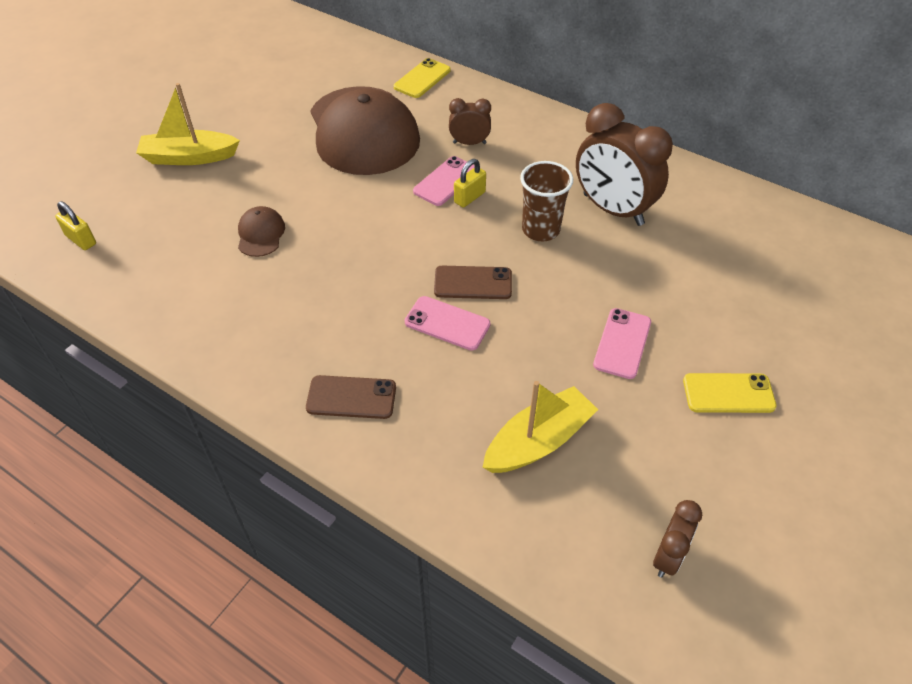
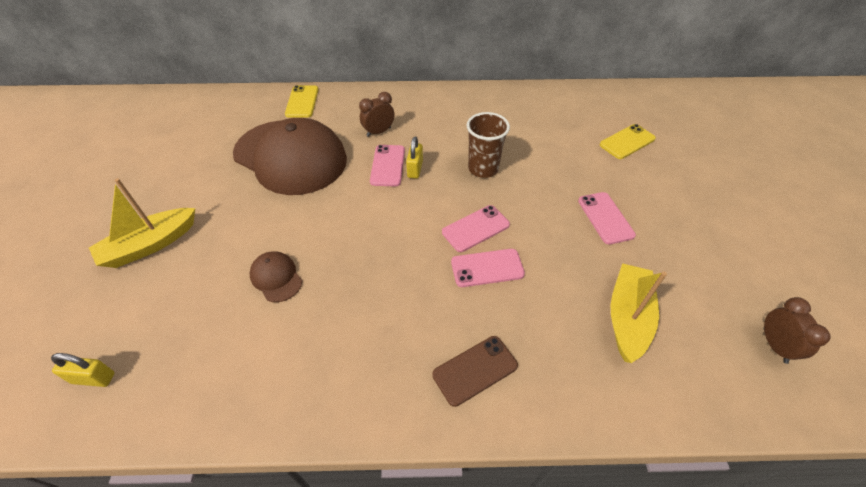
camera: 35 degrees left, 0 degrees up
(473, 283) = (475, 228): brown phone -> pink phone
(613, 209) = (513, 134): brown clock -> none
(728, 393) = (690, 216): yellow phone -> yellow phone (627, 142)

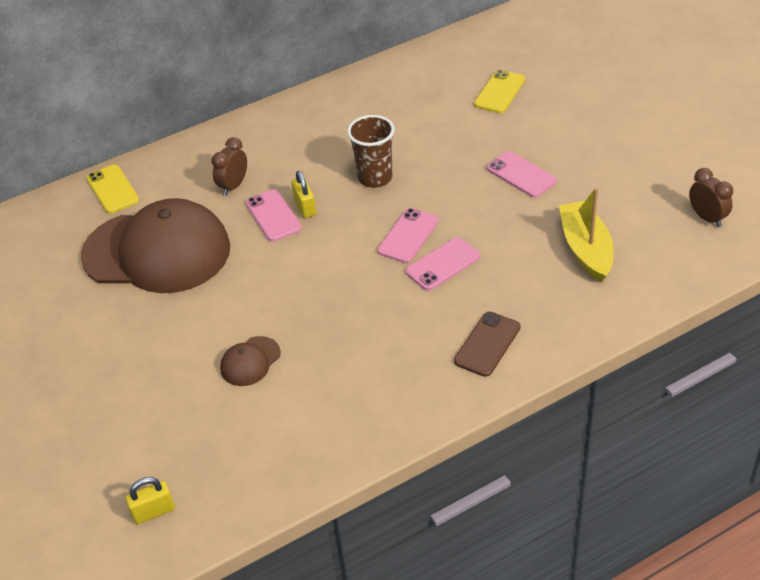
camera: 25 degrees left, 5 degrees down
(150, 245) = (88, 396): yellow boat -> none
(276, 277) = (250, 361): brown cap -> brown cap turned 75 degrees counterclockwise

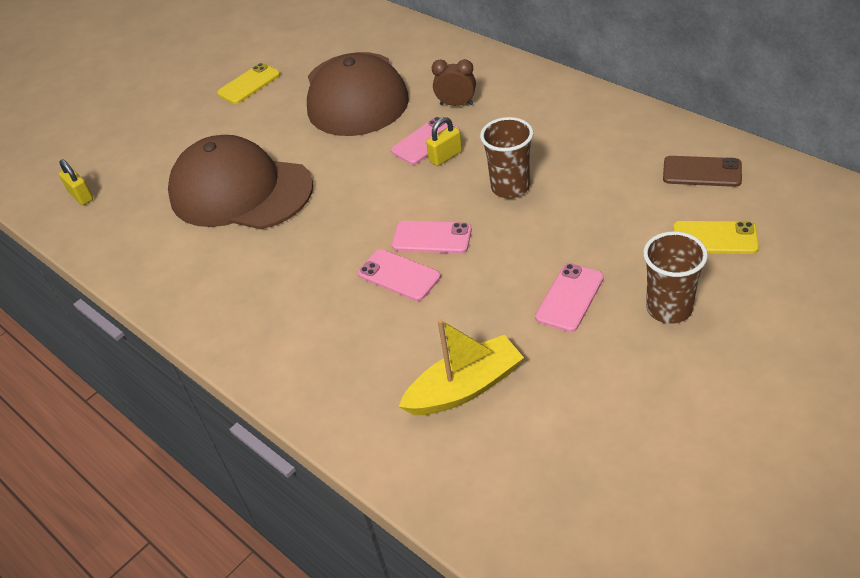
camera: 75 degrees right, 0 degrees up
(113, 189) = (422, 43): yellow phone -> yellow phone (249, 84)
(250, 361) = (240, 191): brown cap -> brown cap, size x2.48
(487, 344) = (294, 341): brown phone -> brown phone (702, 172)
(556, 131) = (669, 308): none -> brown cup
(707, 218) = (571, 502): brown clock -> none

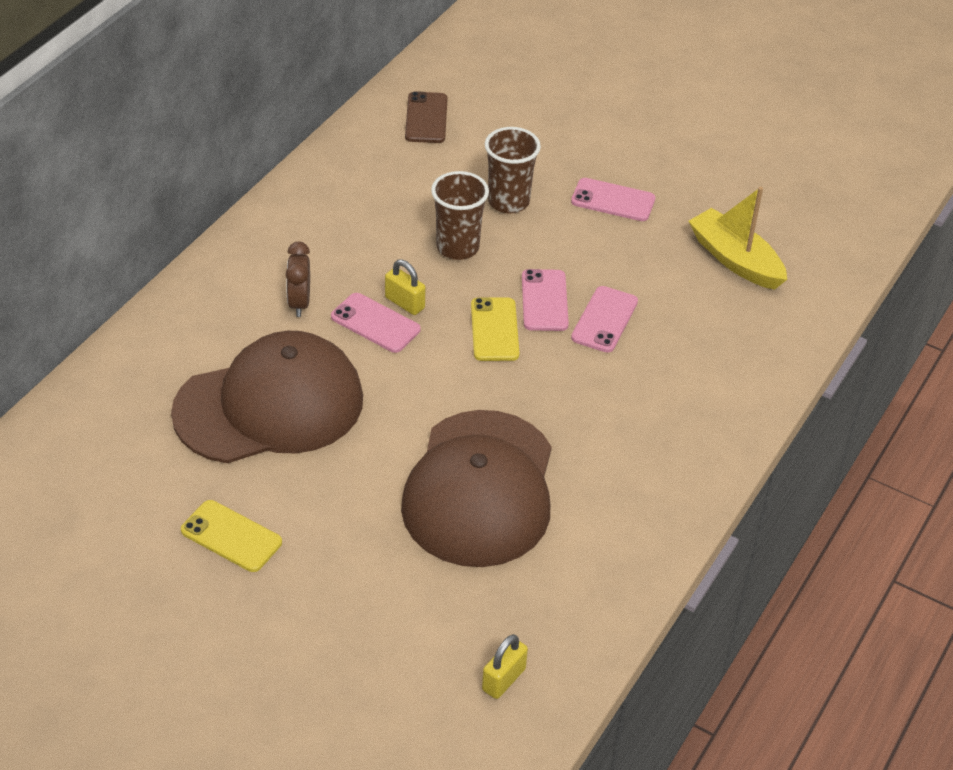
camera: 110 degrees left, 0 degrees up
(669, 308) = (614, 143): brown cup -> brown cup (508, 202)
(714, 238) = (521, 114): yellow phone -> yellow phone (494, 330)

